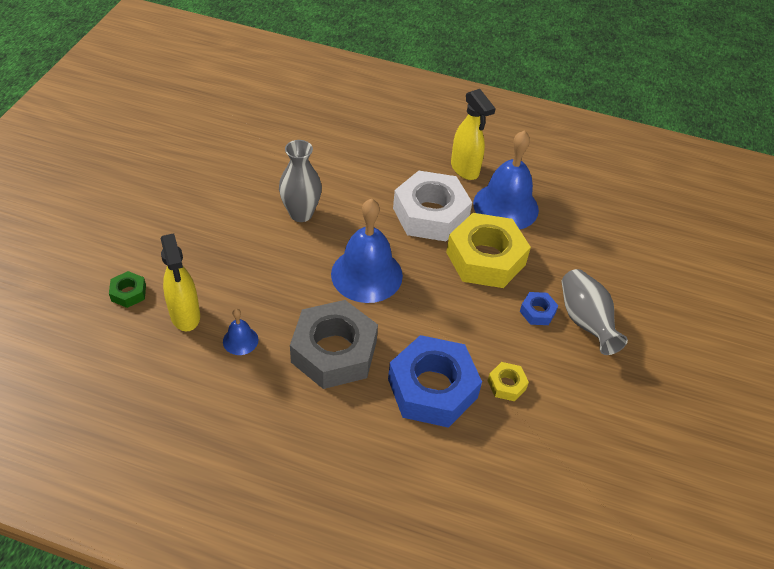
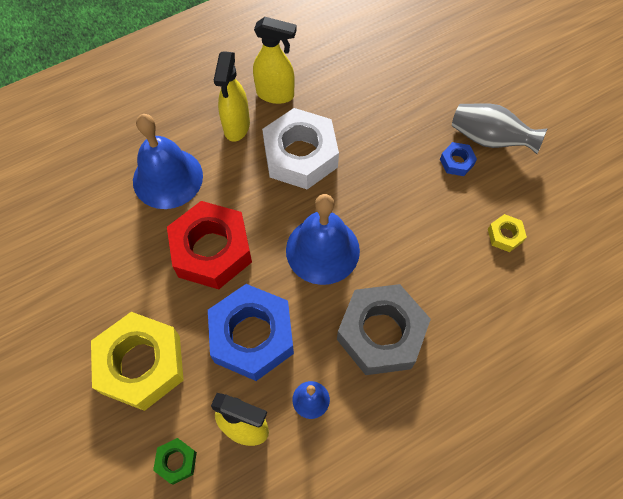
camera: 45 degrees left, 15 degrees up
(301, 214) = (212, 250): grey vase -> red nut
(412, 166) = (236, 127): none -> yellow spray bottle
(432, 388) = (470, 288): blue nut -> blue nut (252, 336)
(485, 258) = (378, 154): yellow nut -> yellow nut (141, 364)
(505, 206) = (339, 99): blue bell -> blue bell (167, 178)

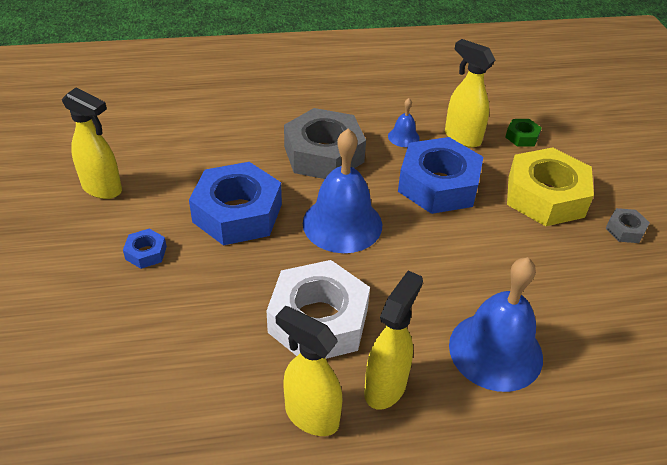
camera: 160 degrees left, 20 degrees down
(60, 347) = (625, 230): none -> grey nut
(212, 250) = (458, 259): red nut -> none
(415, 226) = (237, 213): none -> blue nut
(489, 139) = (89, 262): grey vase -> none
(505, 235) = (160, 180): yellow nut -> none
(542, 207) = (102, 189): none -> yellow spray bottle

